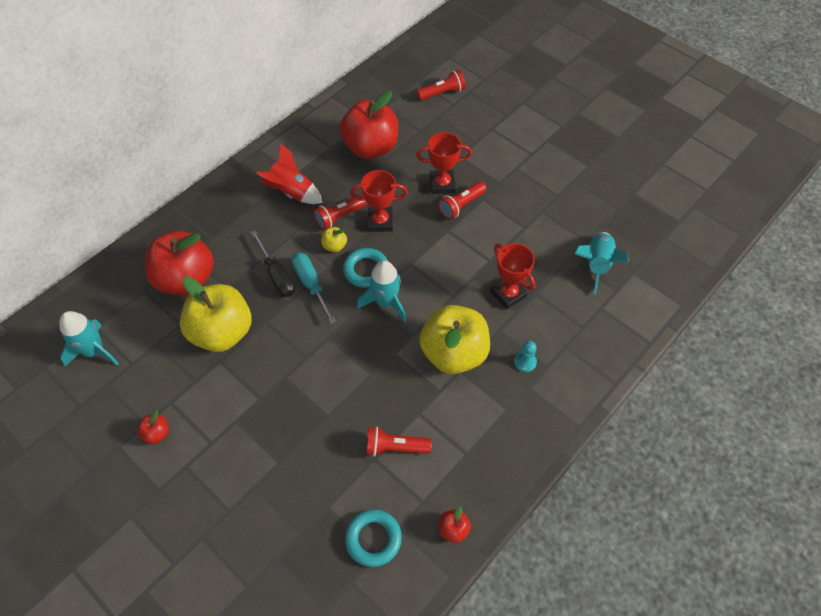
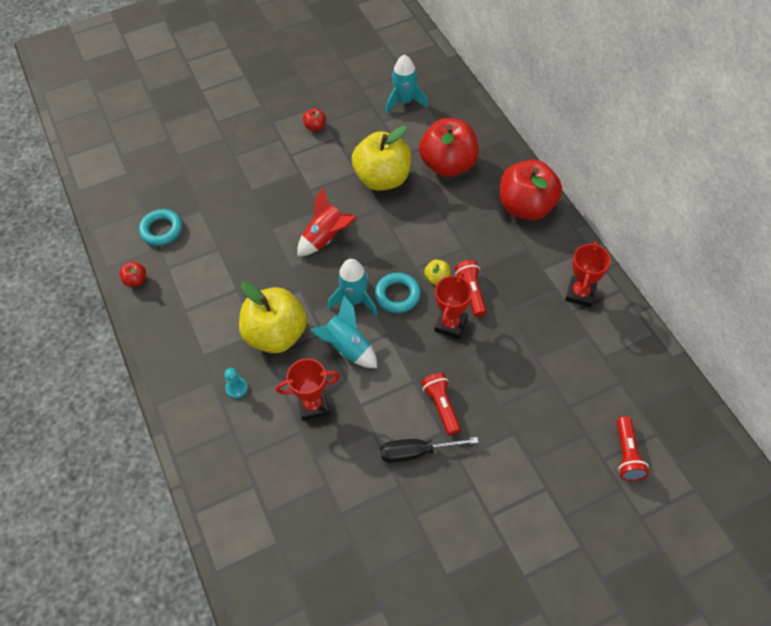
camera: 115 degrees right, 0 degrees up
(277, 275) = (423, 227): black screwdriver -> black screwdriver (416, 452)
(292, 192) = (519, 261): red rocket -> red rocket (326, 238)
(311, 285) = (401, 249): turquoise screwdriver -> none
(371, 147) = (558, 348): red apple -> red apple (526, 207)
(395, 447) = (219, 264): red flashlight -> none
(442, 184) = (478, 399): red trophy -> red trophy (580, 294)
(596, 265) = (305, 508): turquoise rocket -> turquoise rocket (347, 347)

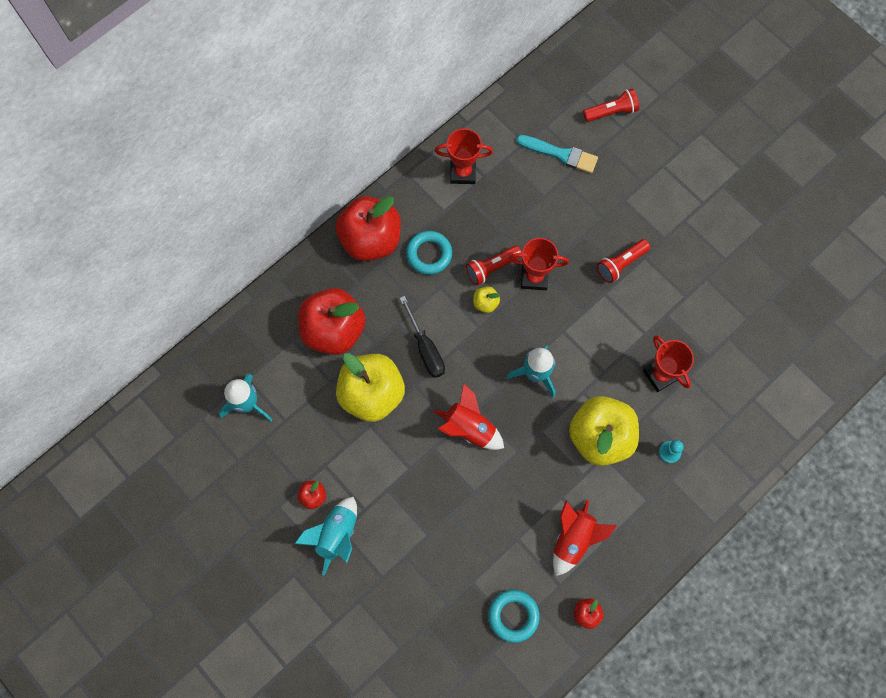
camera: 110 degrees left, 15 degrees up
(198, 288) = (573, 539): none -> red rocket
(347, 347) = (590, 364): turquoise rocket -> turquoise rocket (336, 534)
(397, 295) = (517, 335): turquoise ring -> turquoise ring (429, 254)
(416, 452) = (671, 273): black screwdriver -> black screwdriver (426, 348)
(583, 387) = (560, 154): none -> turquoise brush

